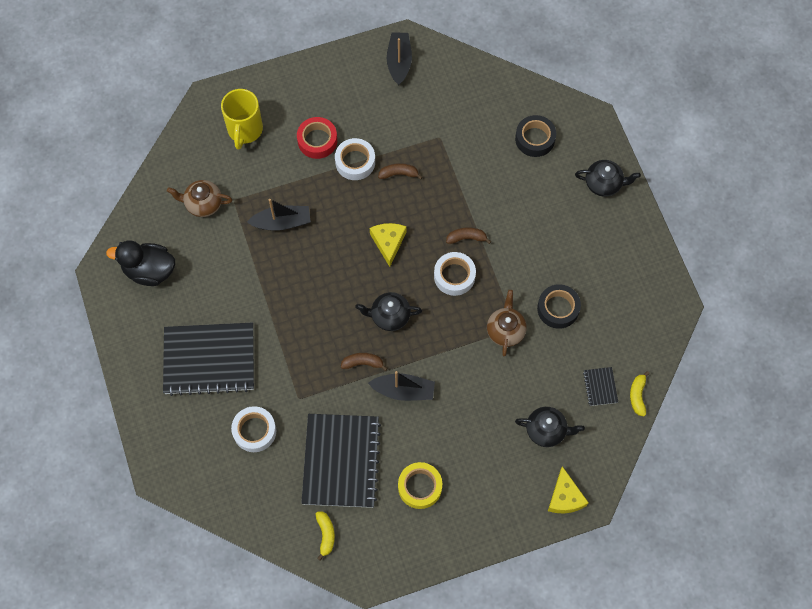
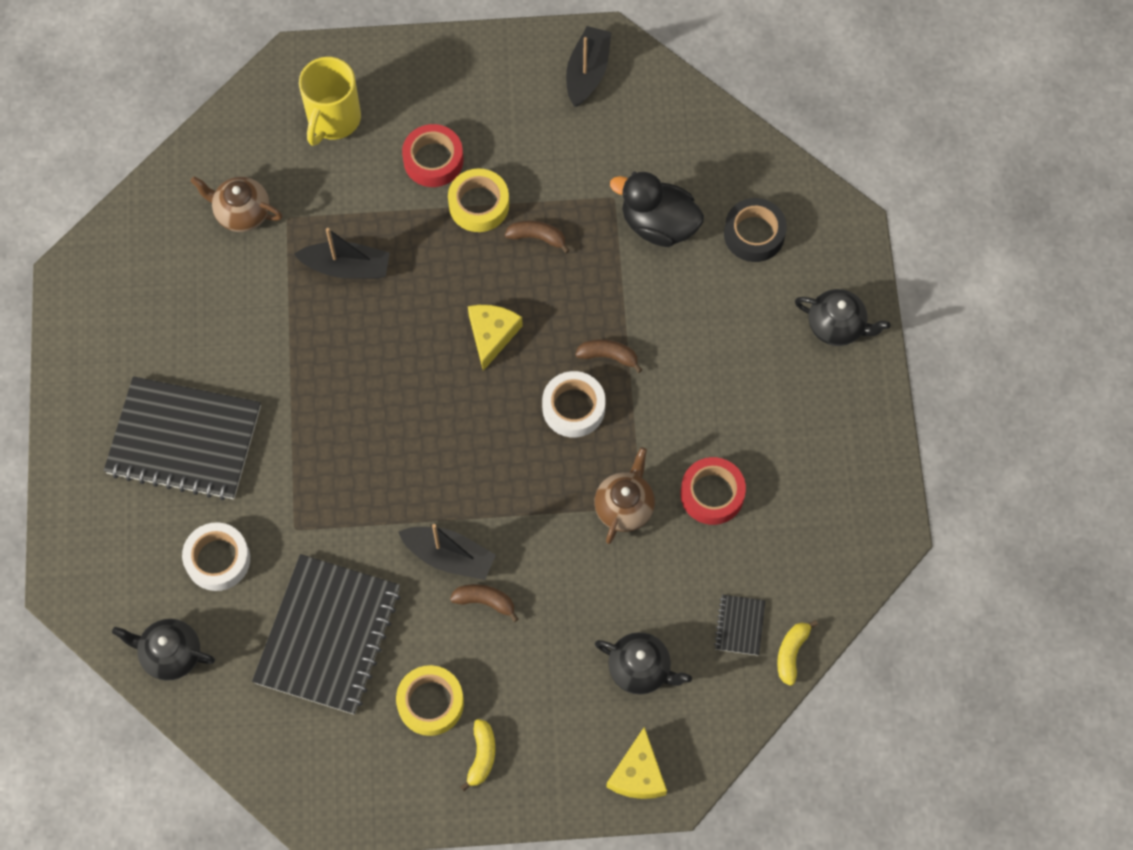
camera: 15 degrees right, 0 degrees up
(149, 271) = (137, 290): black duck -> black duck (658, 224)
(326, 535) = (275, 736): yellow banana -> yellow banana (482, 756)
(355, 162) = (479, 204): white tape -> yellow tape
(363, 363) = (402, 501): brown banana -> brown banana (485, 601)
(389, 316) = (461, 443): black teapot -> black teapot (170, 654)
(558, 308) = (712, 494): black tape -> red tape

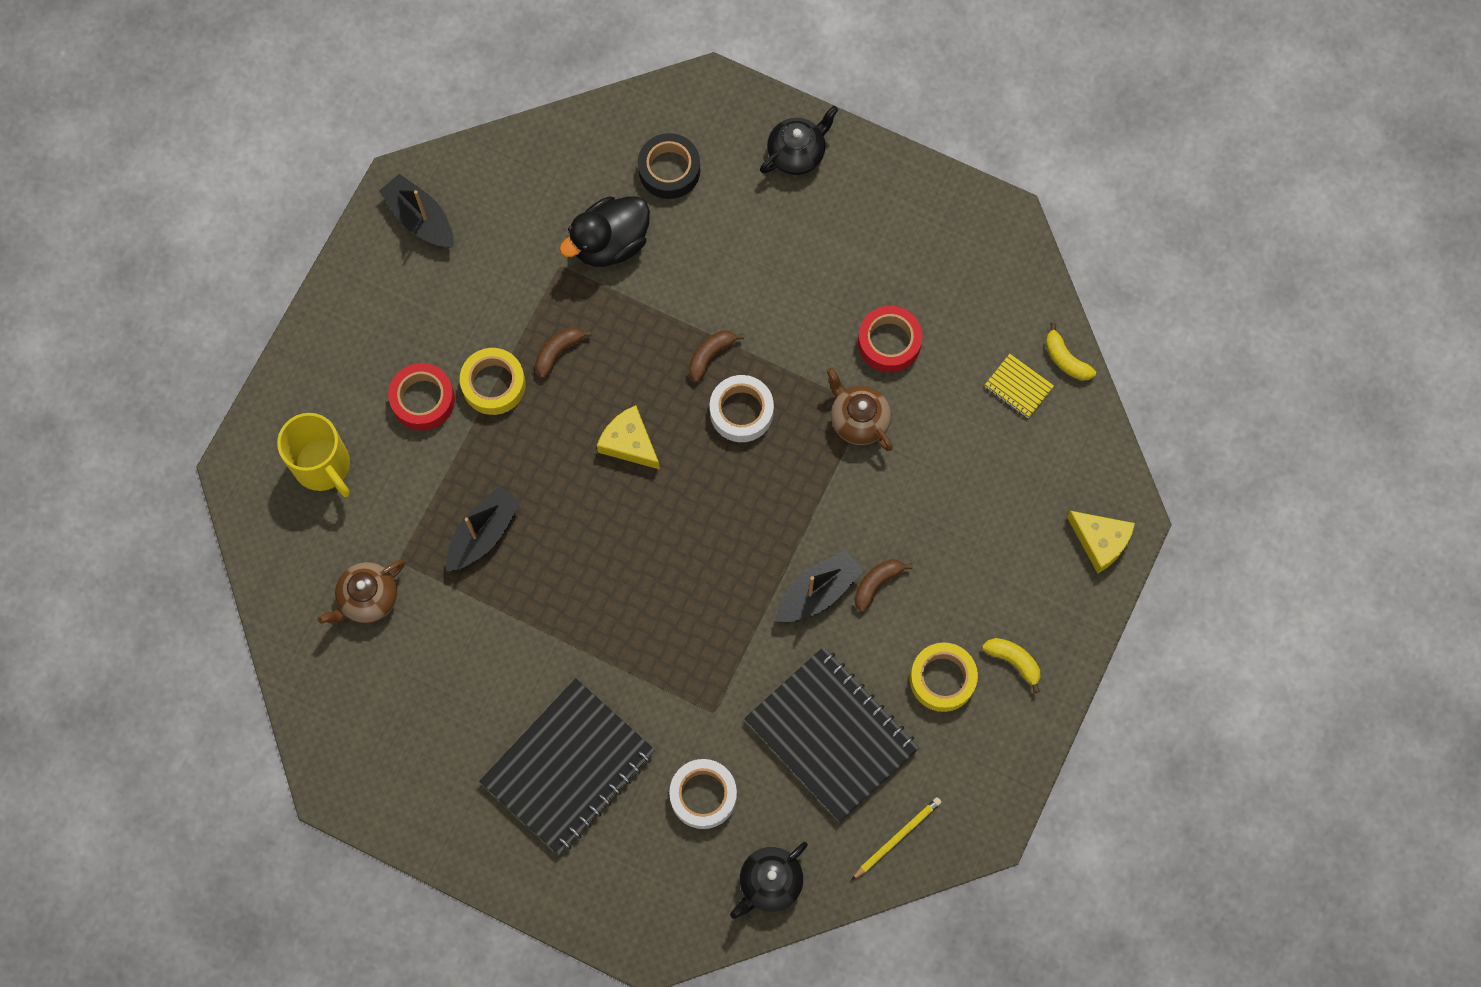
camera: 60 degrees left, 5 degrees up
(266, 740) = (897, 837): none -> yellow pencil
(640, 669) = (1011, 488): black teapot -> none
(739, 625) = (1018, 387): black notebook -> yellow notebook

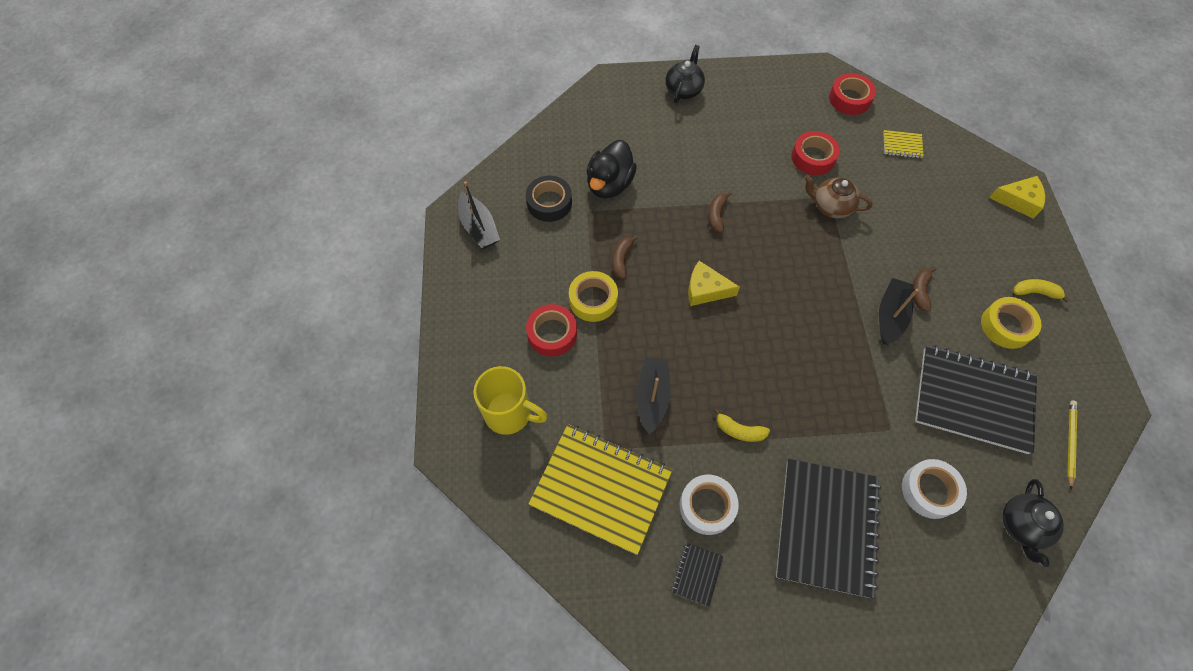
camera: 30 degrees left, 10 degrees down
(368, 599) = (601, 488): brown teapot -> yellow notebook
(407, 735) = (696, 574): none -> black notebook
(420, 218) = (479, 227): black boat -> black boat turned 135 degrees counterclockwise
(669, 170) = (616, 131): black tape -> black tape (549, 203)
(741, 411) = (760, 236): white tape -> white tape (707, 506)
(1006, 283) = (849, 99): none -> red tape
(1065, 359) = (914, 120): yellow banana -> yellow banana (739, 431)

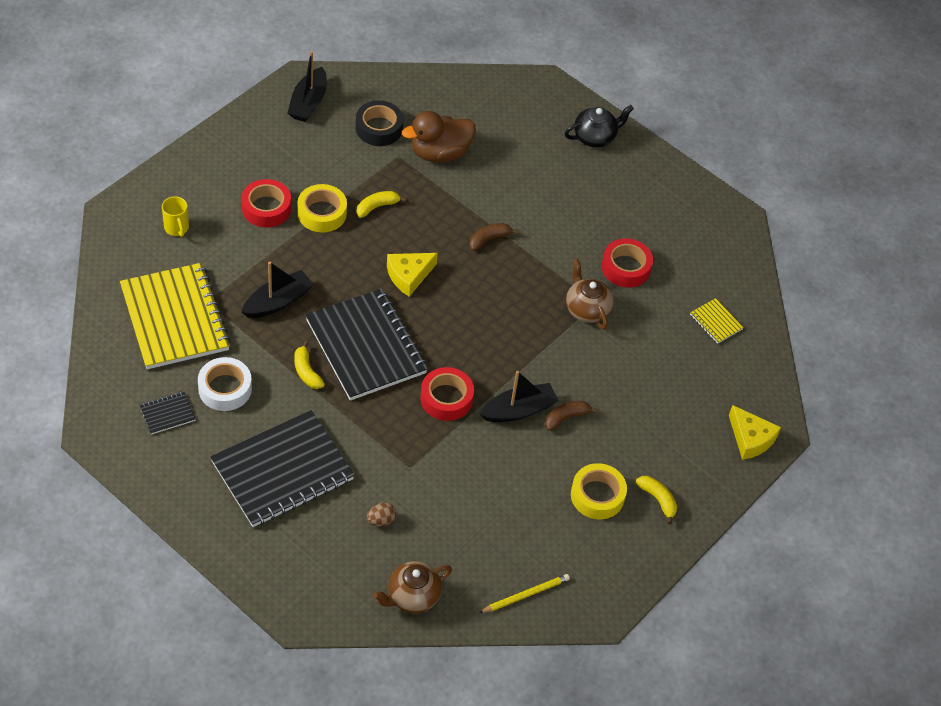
camera: 40 degrees right, 10 degrees down
(510, 413) = (177, 228): yellow mug -> yellow mug, size x0.55
(609, 184) = (439, 153): black duck -> brown duck
(621, 260) = (377, 207): brown banana -> yellow banana
(705, 289) = (409, 276): yellow cheese -> yellow cheese turned 90 degrees counterclockwise
(849, 99) = (725, 256): red tape -> red tape (446, 398)
(929, 491) = (381, 520): white tape -> brown egg
(973, 400) = (496, 508): black notebook -> black notebook (366, 347)
(1021, 526) = (412, 596): black teapot -> brown teapot

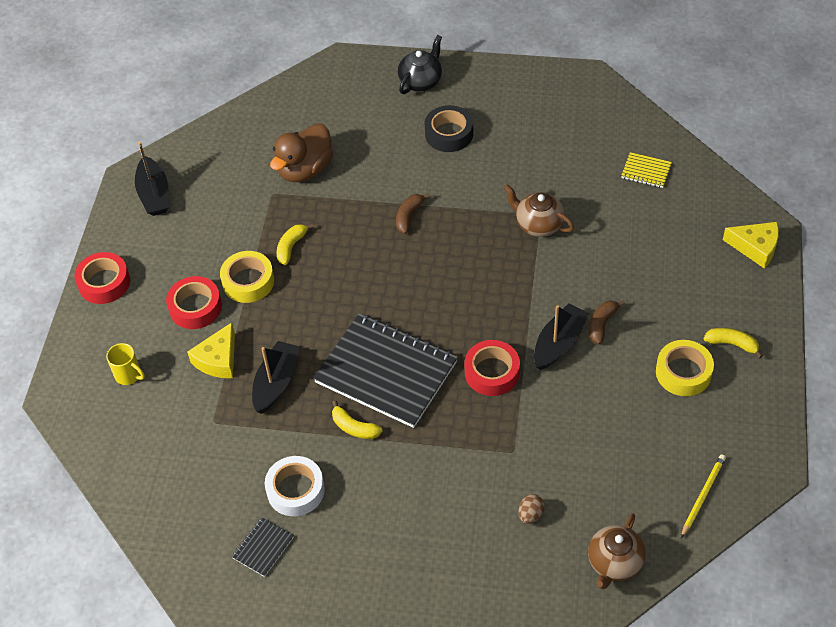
camera: 25 degrees left, 0 degrees up
(174, 318) = (196, 457): yellow notebook -> none
(282, 471) = (409, 529): black notebook -> none
(379, 128) = (235, 180): black tape -> black tape (449, 134)
(409, 276) = (369, 288): yellow cheese -> yellow cheese (218, 359)
(626, 268) = (538, 171): red tape -> red tape (104, 283)

